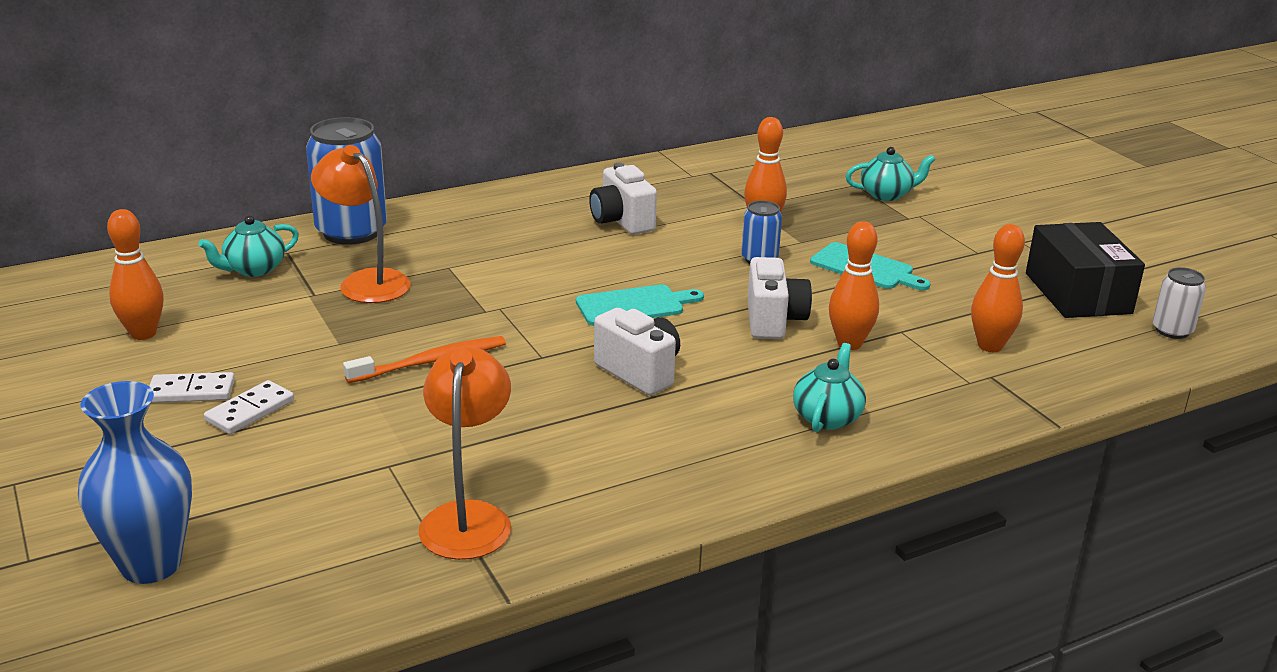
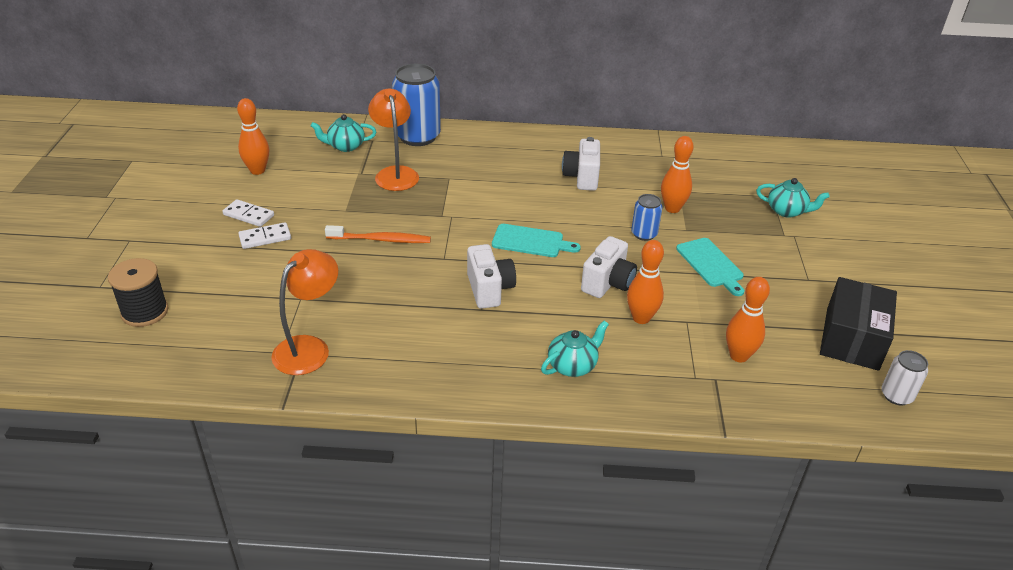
camera: 30 degrees right, 10 degrees up
(151, 564) = (145, 312): blue vase -> black spool

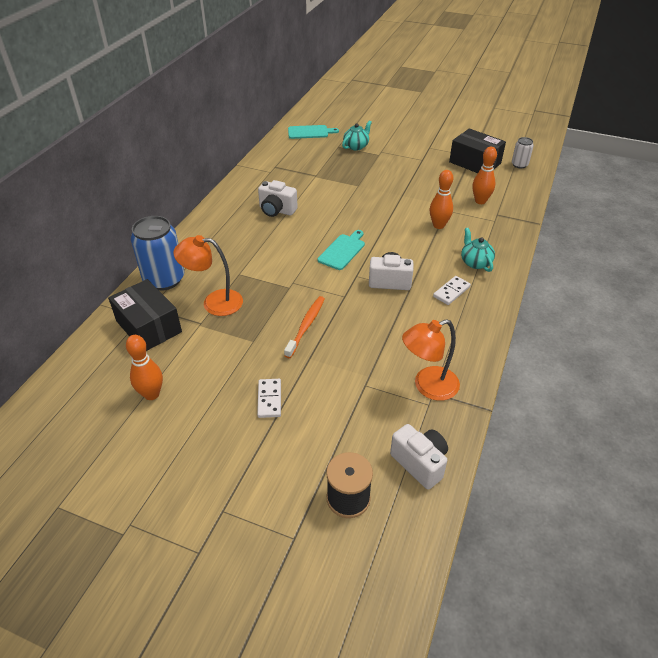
camera: 70 degrees left, 5 degrees up
(248, 215) = (227, 408): white domino -> white domino (451, 292)
(309, 348) = (428, 386): orange lamp -> orange lamp turned 75 degrees counterclockwise
(345, 146) = (149, 326): turquoise teapot -> black box
(608, 283) = (401, 229): white camera -> white camera (420, 463)
(644, 234) = (355, 202): blue can -> none
(672, 208) = (333, 184): orange bowling pin -> none
(711, 264) = (397, 187): turquoise cutting board -> turquoise cutting board (310, 132)

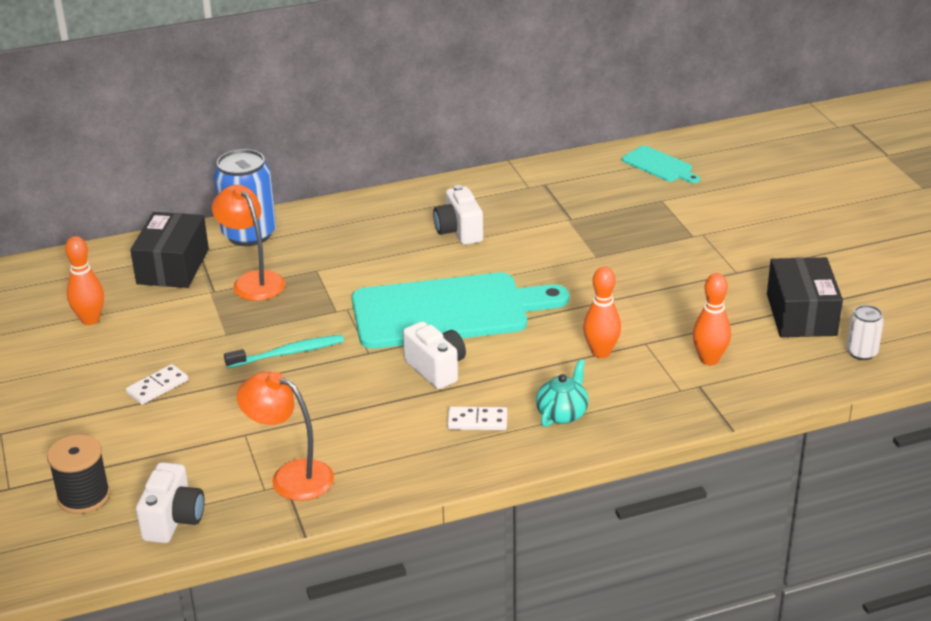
camera: 50 degrees right, 10 degrees down
(306, 326) = (287, 353): orange toothbrush -> turquoise toothbrush
(342, 251) = (448, 311): turquoise cutting board -> turquoise cutting board, size x2.22
(356, 146) = (683, 211): turquoise teapot -> none

